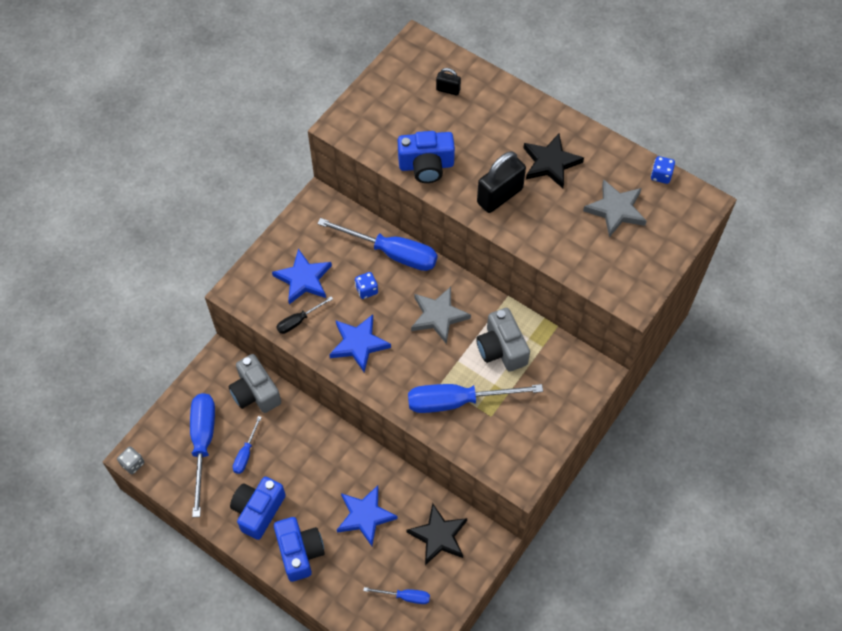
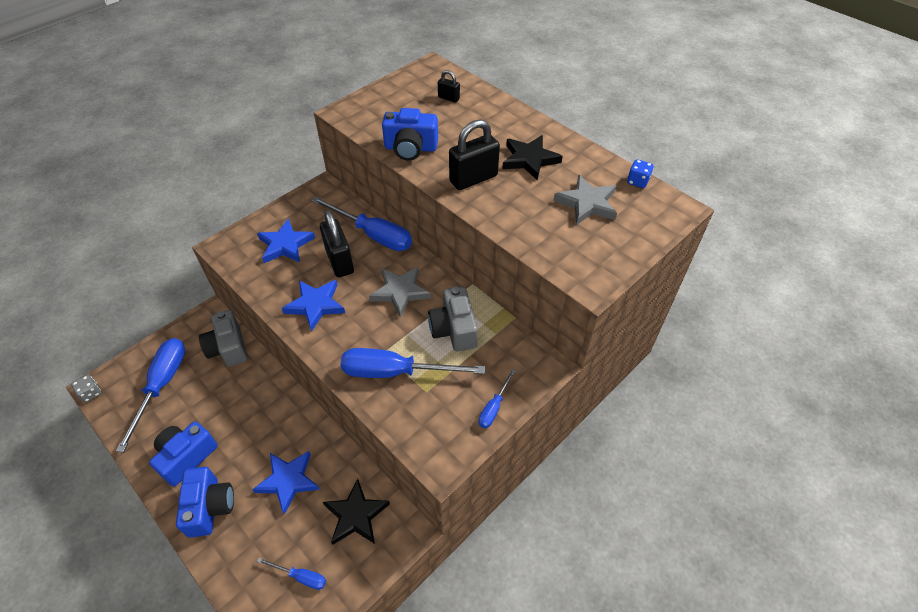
camera: 10 degrees right, 10 degrees down
(246, 453) = (197, 400): blue screwdriver -> blue screwdriver (494, 407)
(298, 321) = (267, 278): black screwdriver -> none
(366, 290) = (339, 261): blue dice -> black padlock

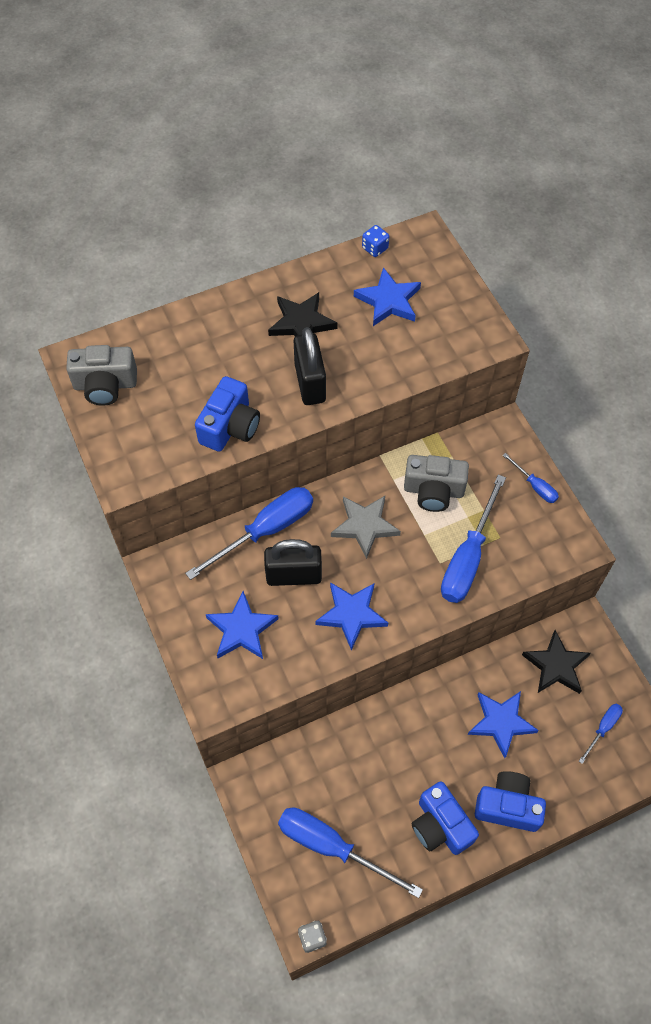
camera: 70 degrees left, 10 degrees up
(228, 348) = (303, 761): grey camera -> grey camera (105, 385)
(448, 98) = (152, 362): black padlock -> none
(587, 203) = (388, 301): grey star -> blue star

